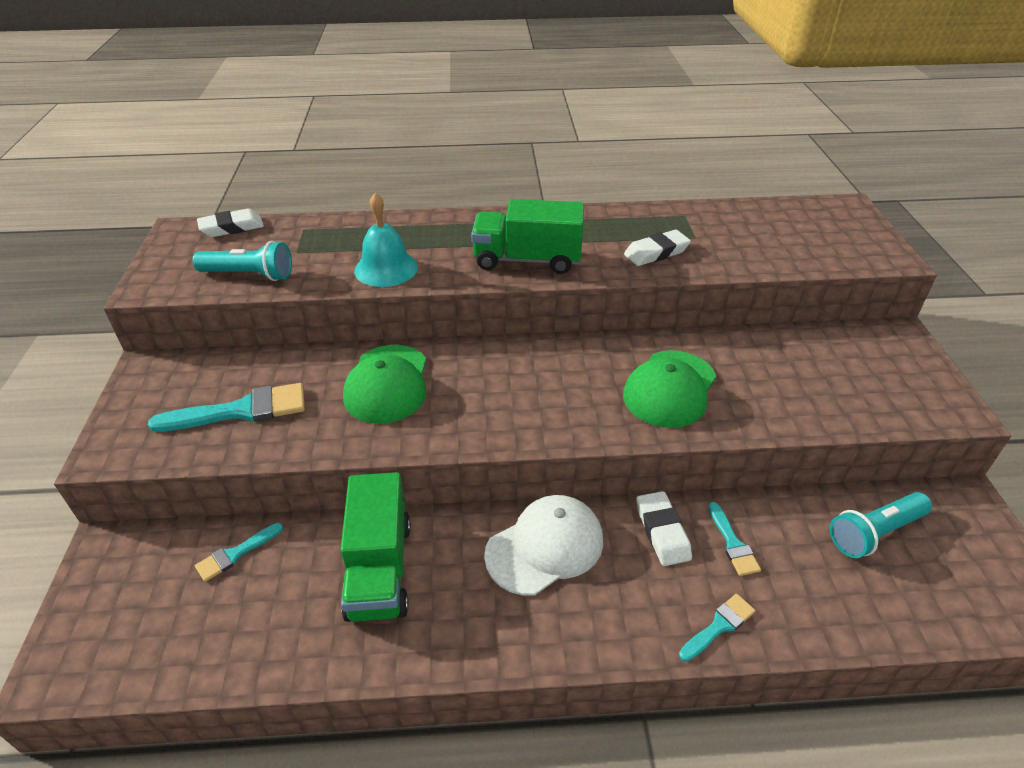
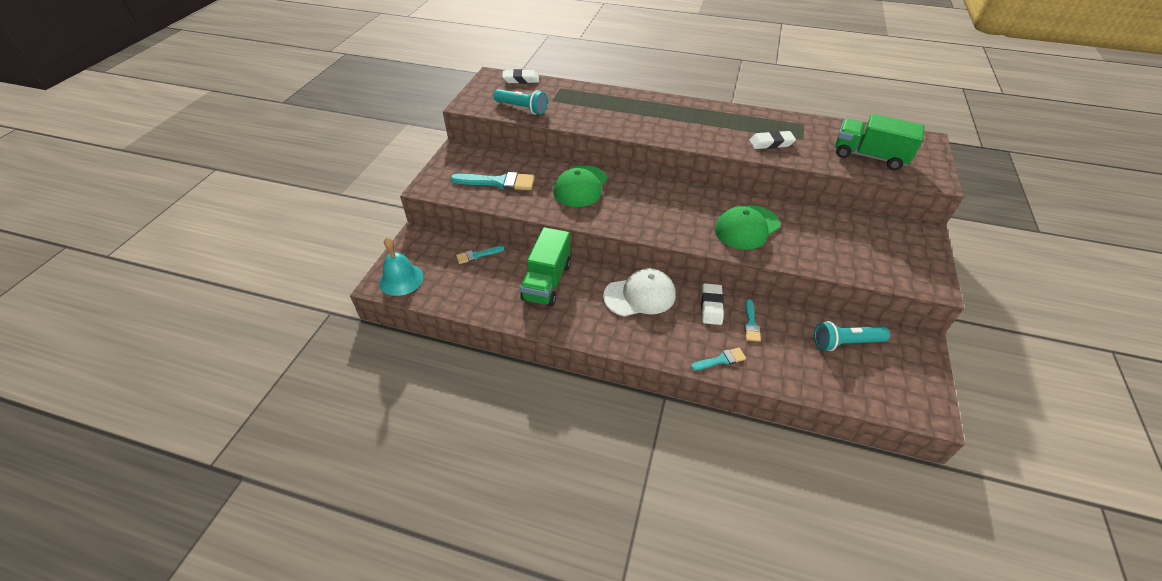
camera: 20 degrees right, 5 degrees up
(386, 268) = (599, 120): turquoise bell -> turquoise bell (401, 279)
(527, 260) = (686, 131): green truck -> green truck (869, 156)

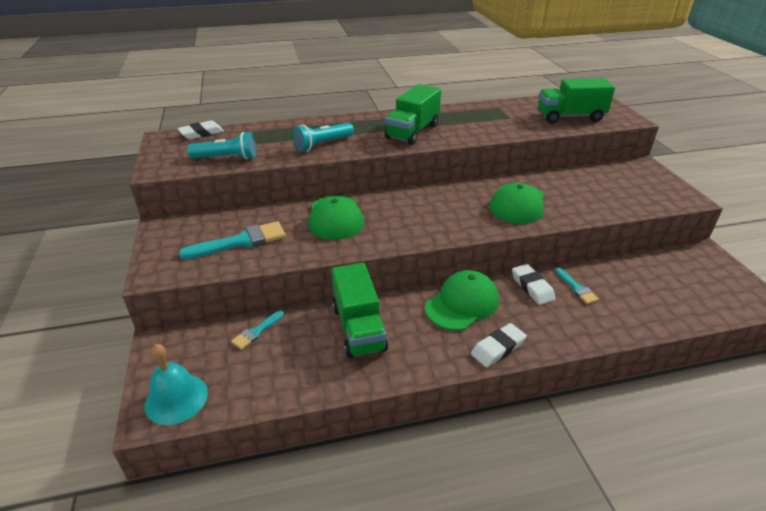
camera: 30 degrees left, 10 degrees down
(640, 295) = (462, 303): white cap -> green cap
(692, 127) = (412, 131): none -> green truck
(721, 360) = (584, 331): turquoise brush -> none
(771, 143) = (489, 127): white eraser -> white eraser (498, 348)
(845, 342) = (657, 273): turquoise flashlight -> turquoise flashlight (323, 144)

